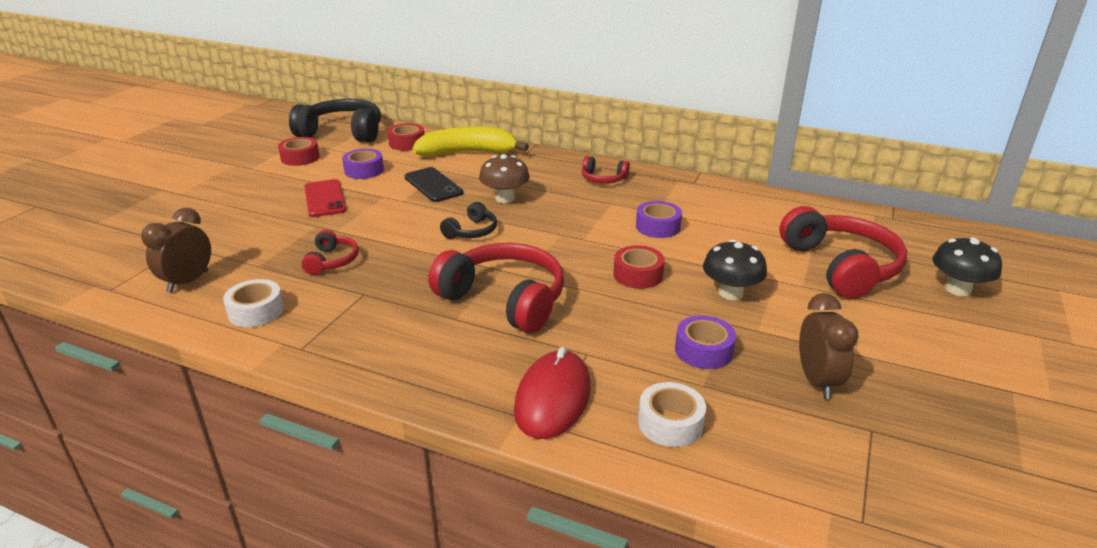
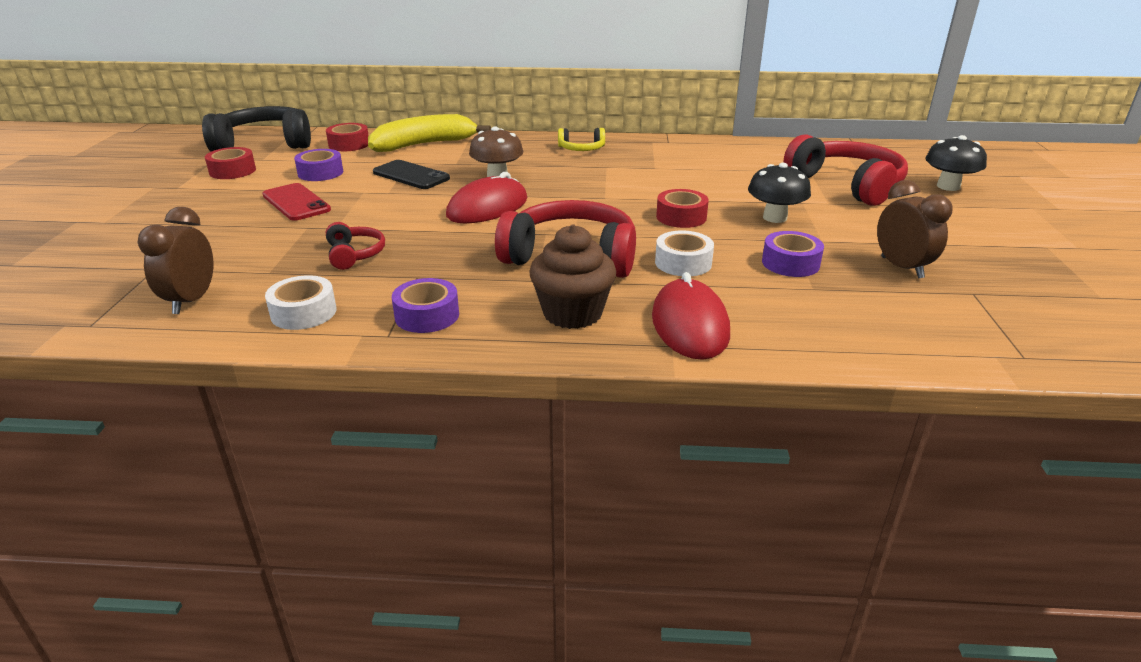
camera: 20 degrees left, 0 degrees up
(460, 361) = (572, 313): none -> brown cupcake
(472, 231) = (487, 207): black headphones -> red mouse
(603, 179) = (581, 149): red headphones -> yellow headphones
(658, 227) = (666, 178): purple tape -> purple tape (427, 315)
(670, 423) = (811, 322): white tape -> white tape (683, 263)

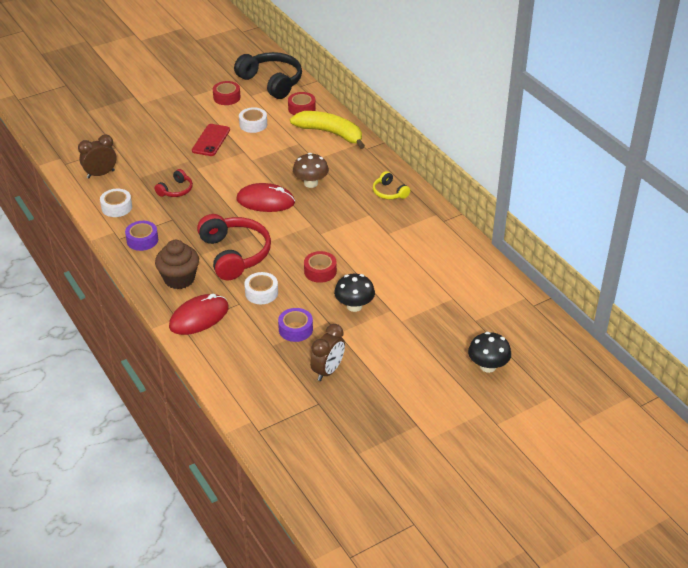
camera: 55 degrees right, 10 degrees up
(320, 173) = (253, 124): purple tape -> white tape
(411, 175) = (280, 154): black phone -> none
(847, 185) = (442, 320): red headphones -> none

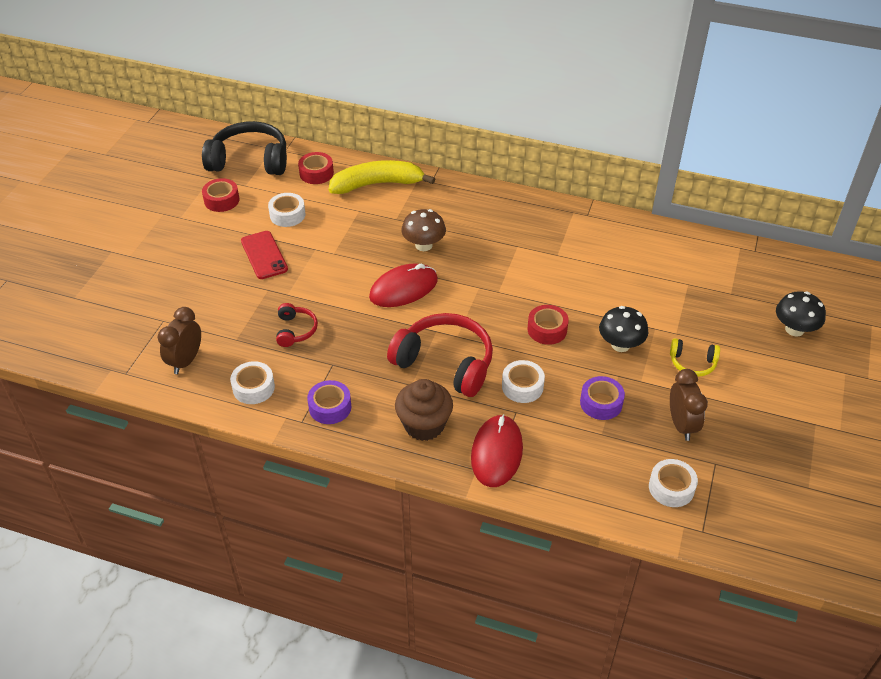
camera: 40 degrees left, 5 degrees up
(272, 398) = (671, 488): none -> white tape
(389, 192) = (507, 214): yellow headphones -> yellow headphones (692, 363)

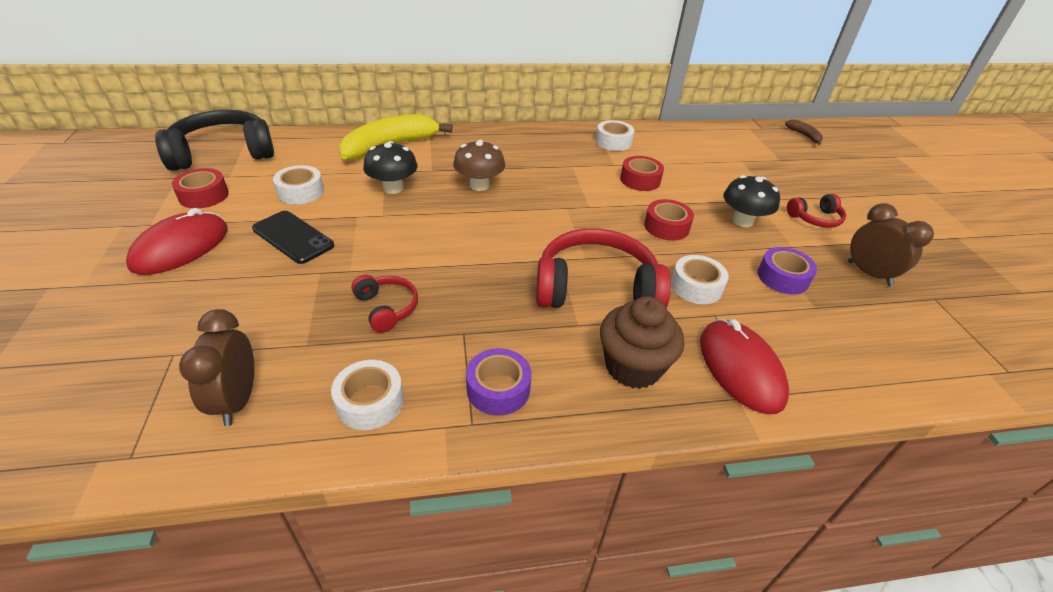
camera: 30 degrees left, 5 degrees down
(264, 255) = (293, 237): red phone -> black phone
(316, 173) = (313, 150): red tape -> red tape (640, 180)
(403, 288) = (489, 228): red mouse -> red mouse (180, 247)
(671, 488) = (932, 337): white tape -> white tape (613, 142)
(692, 363) = (815, 219): yellow headphones -> red headphones
(792, 272) = (804, 136): none -> brown banana
(794, 329) = (853, 172): black mushroom -> black mushroom (393, 188)

